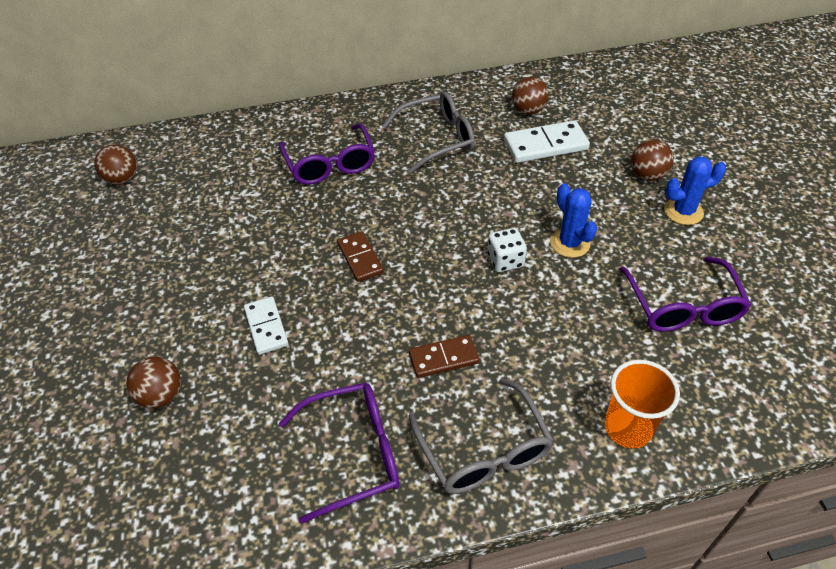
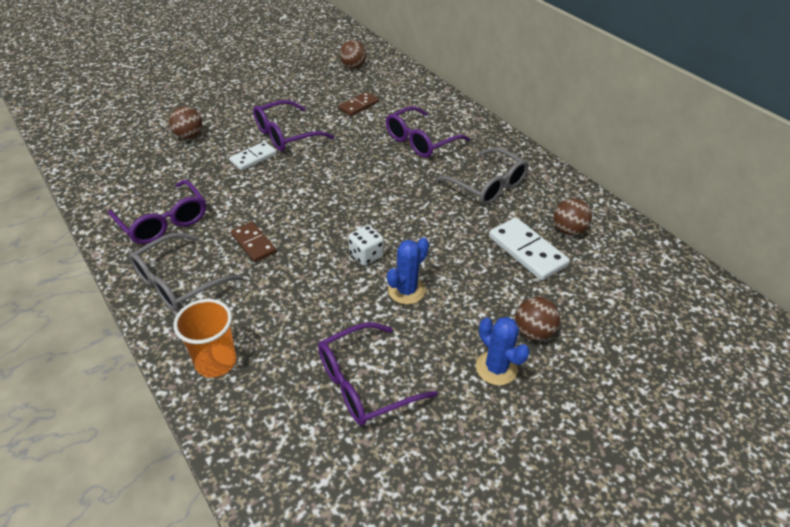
camera: 65 degrees right, 5 degrees down
(235, 282) = (285, 135): none -> purple glasses
(360, 258) = (332, 180): brown domino -> brown domino (358, 105)

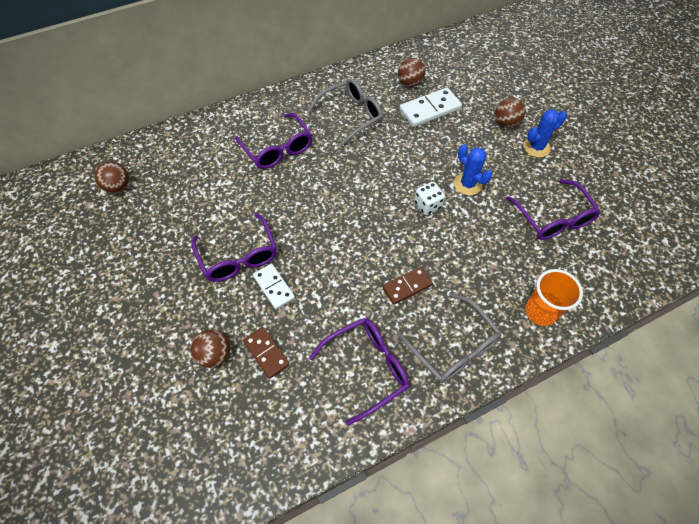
camera: 80 degrees left, 15 degrees up
(358, 105) = (202, 189): brown domino -> brown domino (266, 353)

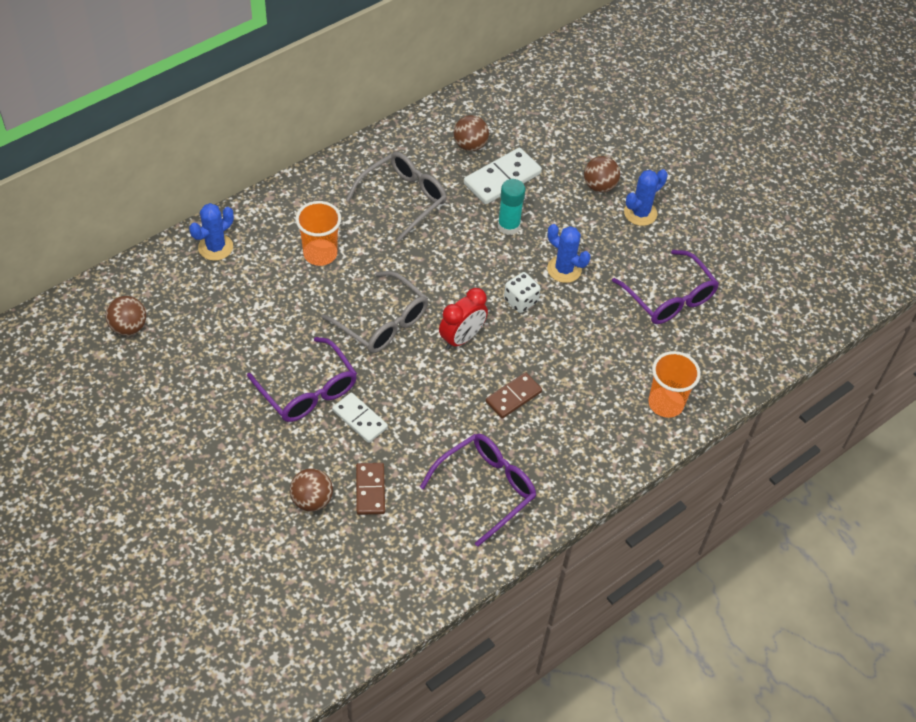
camera: 15 degrees left, 5 degrees down
(201, 135) = (215, 247): none -> blue cactus
(266, 353) = (370, 490): brown domino -> brown domino turned 45 degrees clockwise
(278, 149) = (320, 254): purple glasses -> orange cup
(373, 229) = (462, 338): none -> red clock
(428, 145) = (508, 226): none -> turquoise glue stick
(453, 347) = (576, 454): grey glasses -> grey glasses (383, 322)

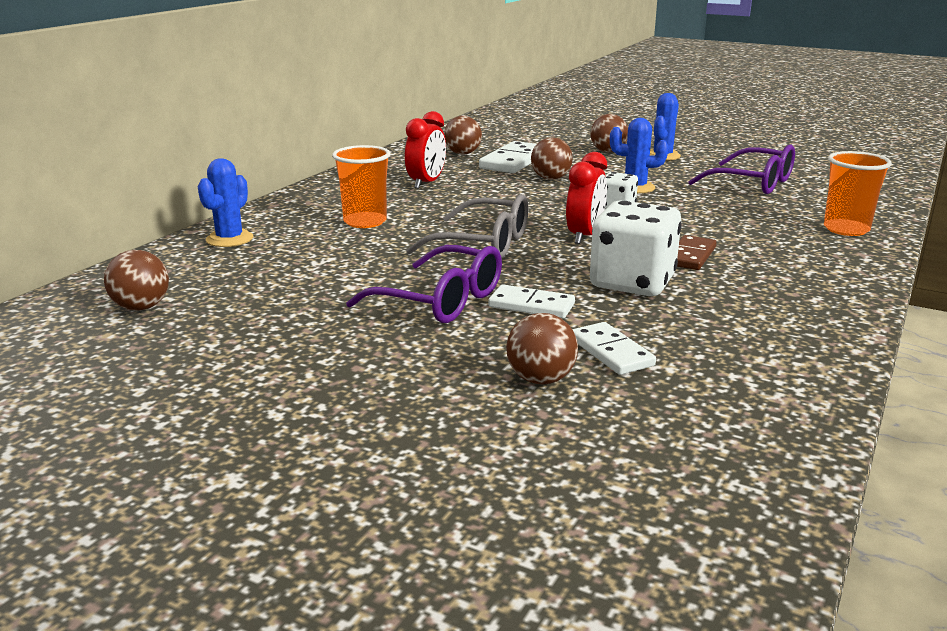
camera: 20 degrees left, 30 degrees down
(370, 490) = (611, 352): brown domino -> white domino
(403, 199) = (426, 183): grey glasses -> red clock
(444, 416) = (632, 283): none -> white dice
(486, 488) = (752, 317): purple glasses -> none
(508, 226) = (550, 178): turquoise glue stick -> brown ball

